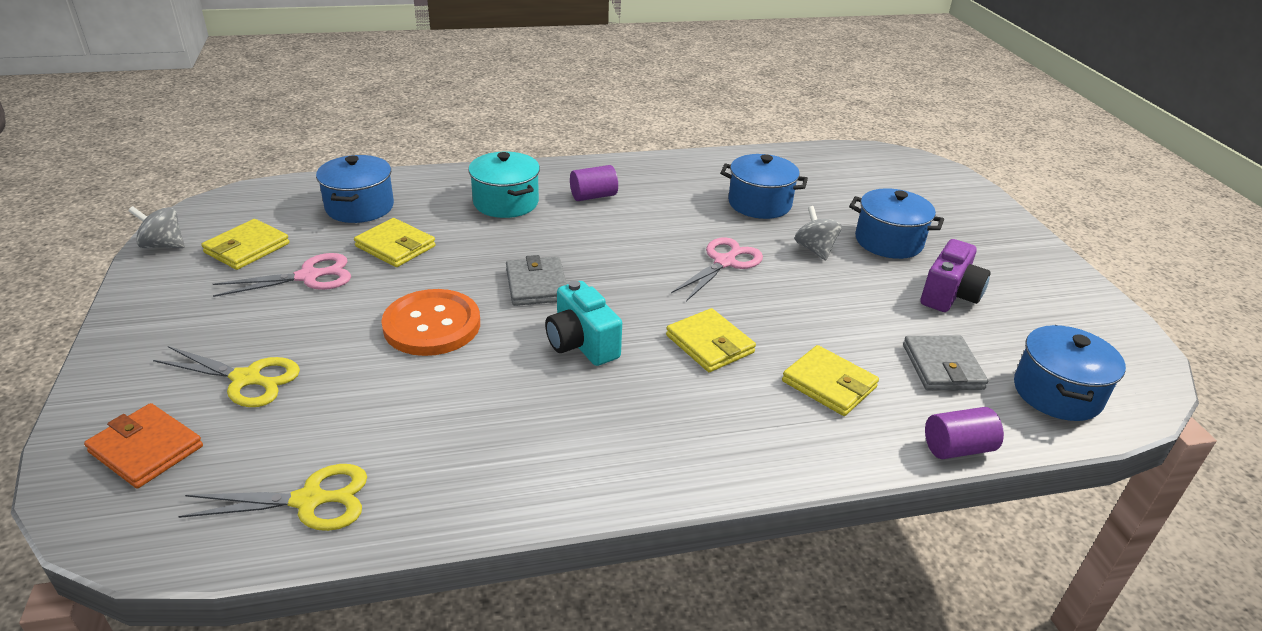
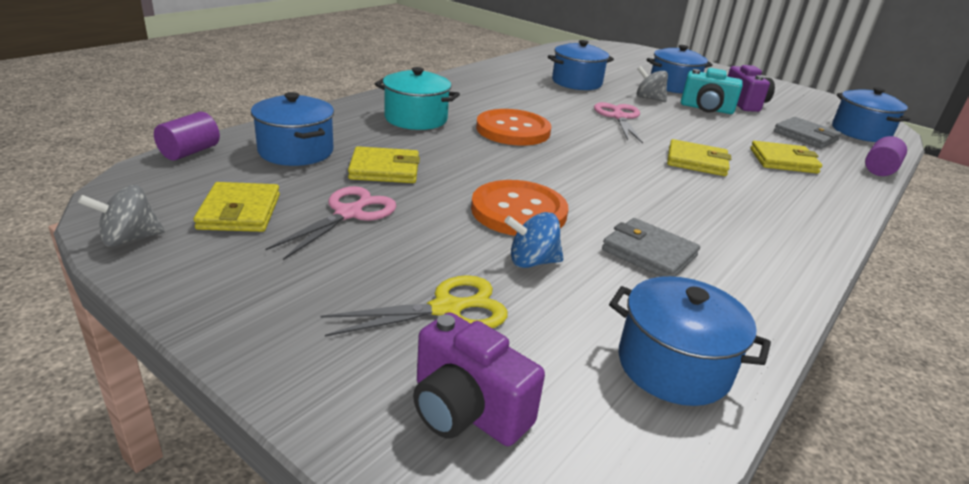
camera: 40 degrees left, 5 degrees down
(146, 449) = (467, 410): orange wallet -> purple camera
(309, 500) = (673, 366): yellow scissors -> blue pot
(362, 372) = (532, 262): none -> blue spinning top
(537, 285) = (539, 162): grey wallet -> grey wallet (649, 253)
(576, 242) = (513, 130): none -> orange button
(581, 344) = (633, 186): turquoise camera -> turquoise camera (706, 109)
(593, 196) = (470, 101): purple cylinder -> purple cylinder (190, 152)

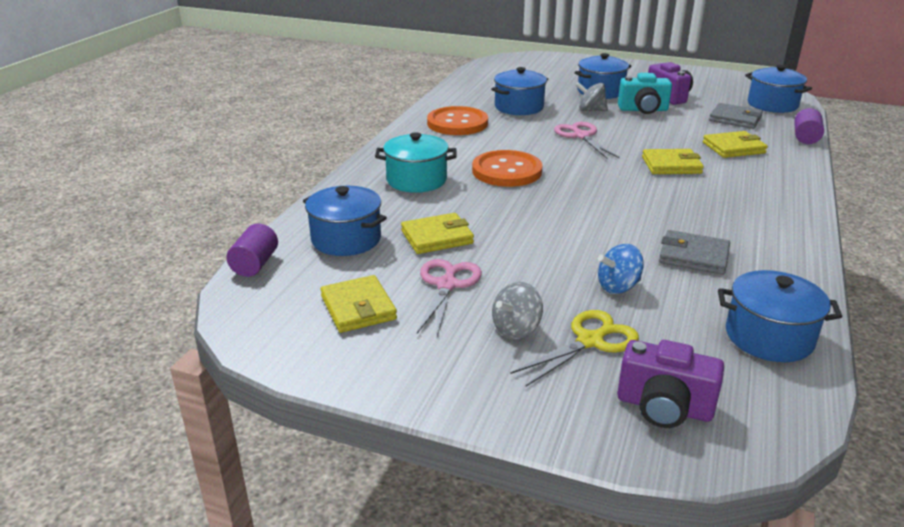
camera: 15 degrees left, 0 degrees up
(129, 239) = (294, 356): grey spinning top -> grey spinning top (516, 329)
(518, 211) = (574, 247): orange button -> orange button (457, 123)

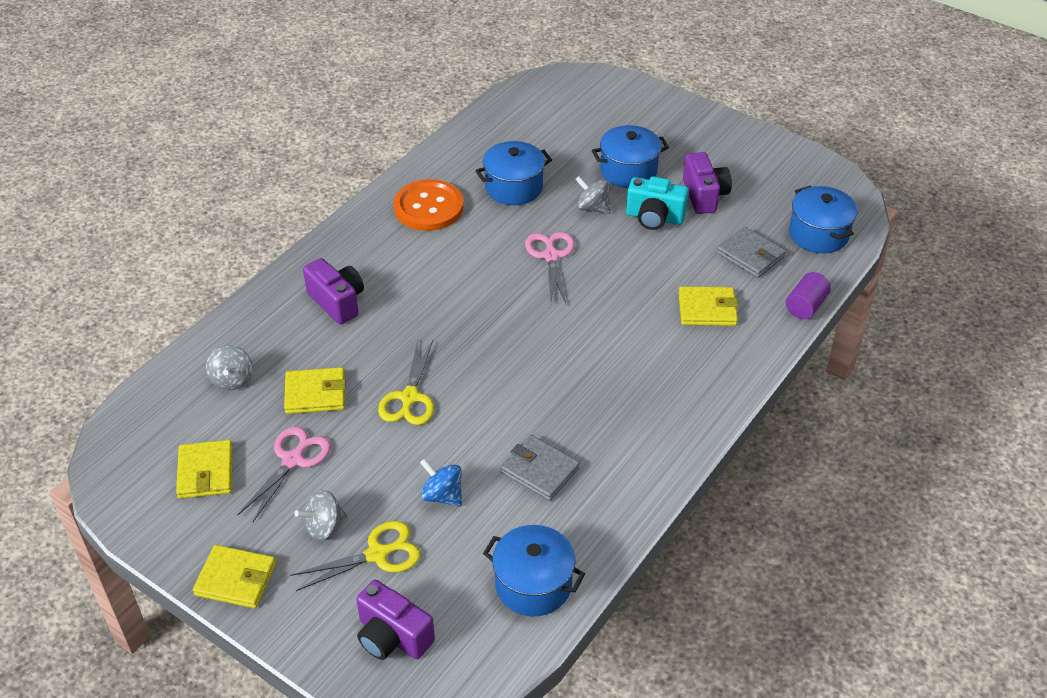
camera: 15 degrees right, 15 degrees up
(255, 264) = (140, 398): purple cylinder -> none
(346, 239) = (232, 379): blue pot -> grey spinning top
(416, 180) = (337, 302): turquoise pot -> purple camera
(507, 171) = (435, 304): orange button -> none
(530, 228) = (409, 398): none -> yellow scissors
(618, 287) = (442, 495): blue spinning top -> blue spinning top turned 45 degrees clockwise
(671, 165) = (615, 327): yellow wallet -> yellow wallet (236, 579)

